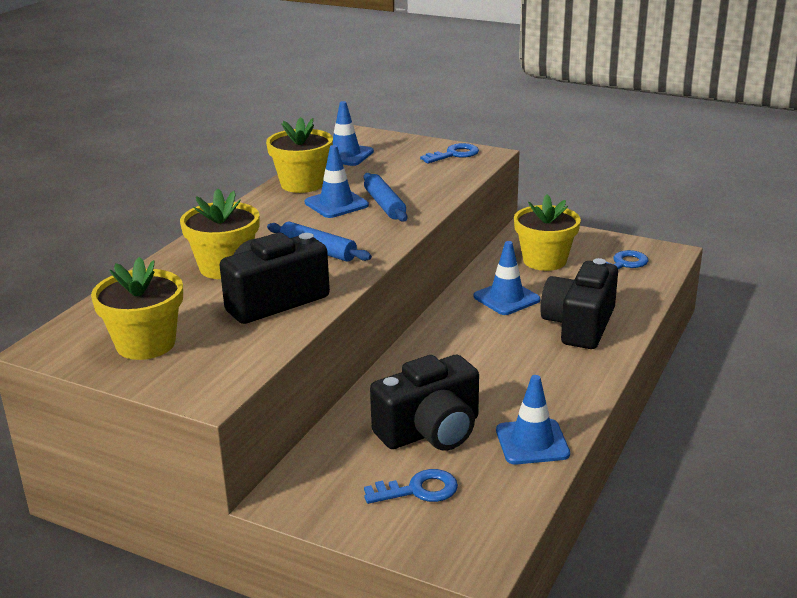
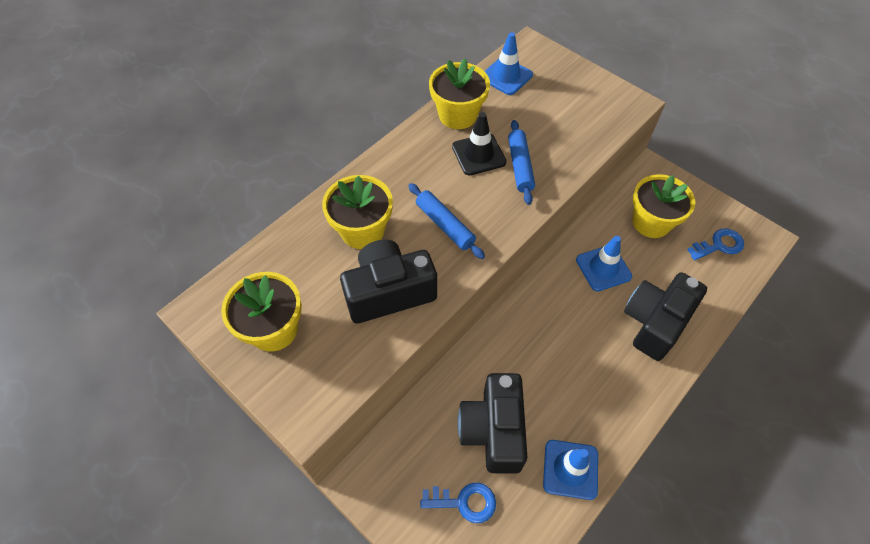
camera: 15 degrees right, 30 degrees up
(336, 204) = (478, 154): blue traffic cone -> black traffic cone
(430, 431) = (493, 430): black camera -> black camera turned 105 degrees clockwise
(454, 154) = (603, 97): blue key -> none

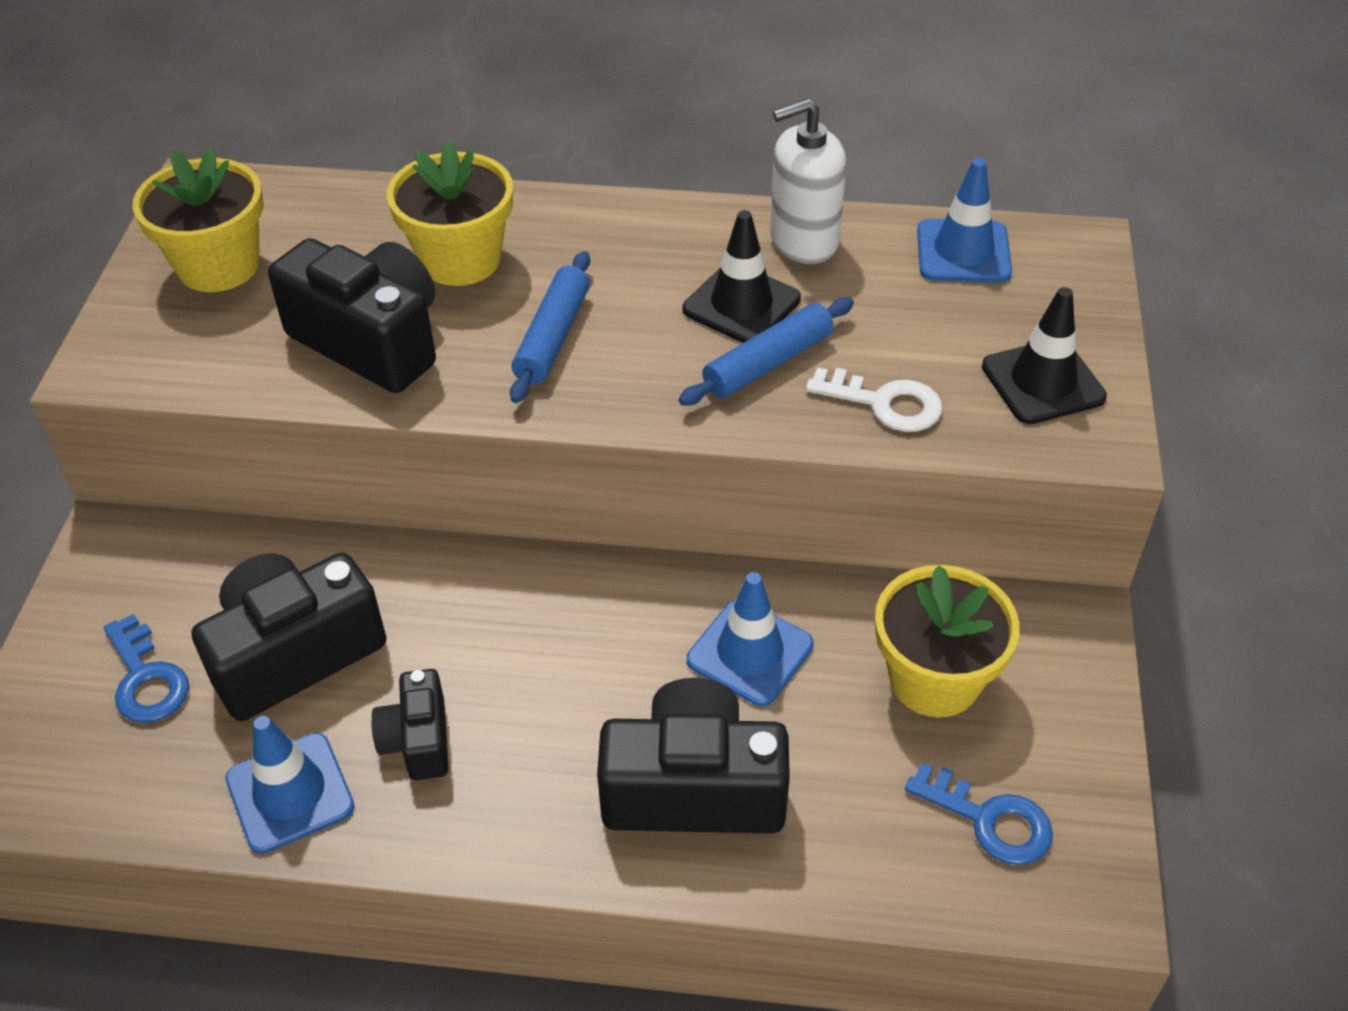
camera: 55 degrees right, 10 degrees down
(458, 115) = (803, 241): yellow flower pot -> white soap dispenser
(569, 146) = (885, 403): none -> white key
(573, 405) = (418, 740): none -> black camera
(593, 99) = (1043, 382): none -> black traffic cone

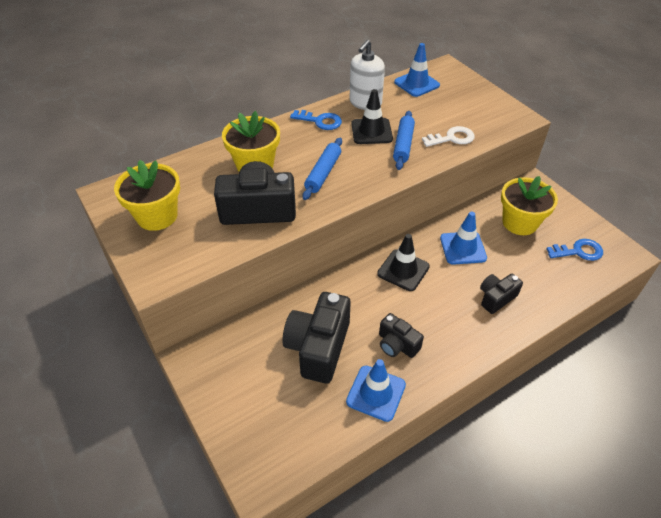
camera: 40 degrees left, 0 degrees up
(146, 679) = (272, 395): blue key -> blue key (320, 121)
(553, 337) = (323, 173): blue rolling pin -> blue rolling pin turned 45 degrees clockwise
(694, 788) = (496, 298): black camera -> black camera, size x0.55
(1043, 382) = (485, 109): black traffic cone -> black traffic cone (403, 270)

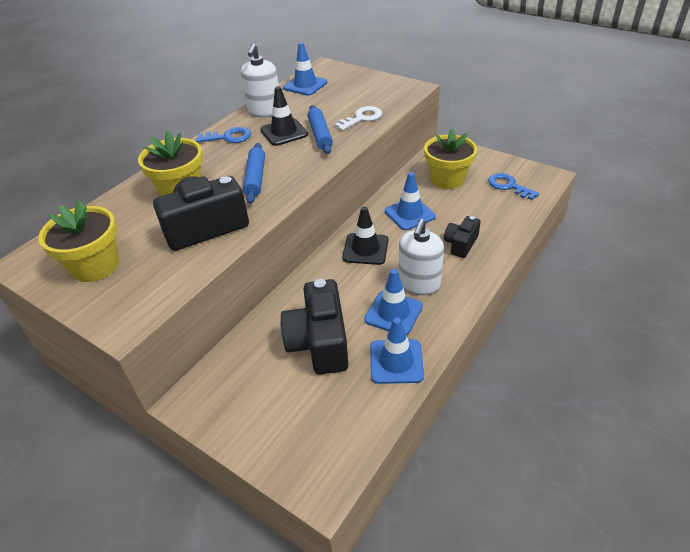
camera: 20 degrees left, 5 degrees down
(397, 344) = (393, 313): black camera -> blue traffic cone
(435, 325) = (419, 284): none -> white soap dispenser
(578, 251) = (508, 186): blue key -> blue key turned 105 degrees counterclockwise

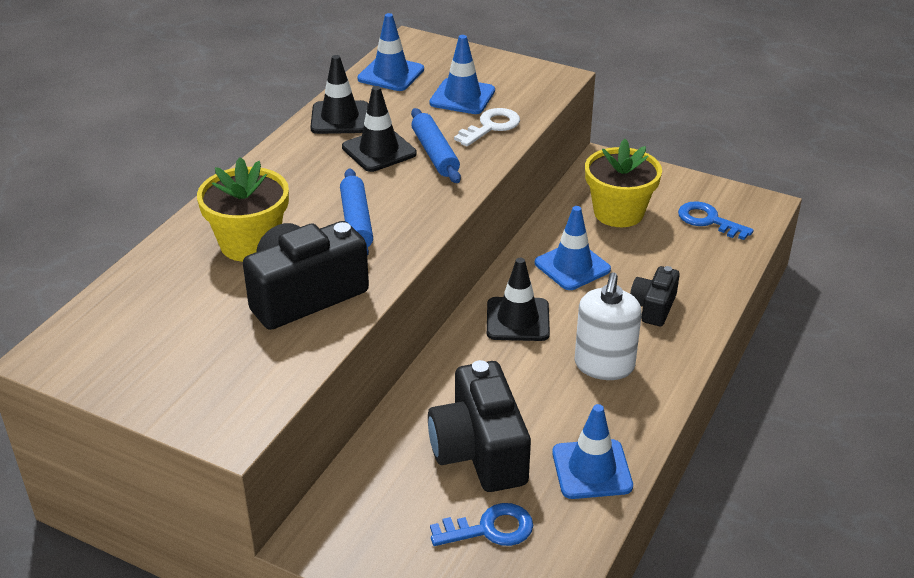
camera: 10 degrees left, 5 degrees down
(95, 266) = (160, 355): yellow flower pot -> none
(229, 137) = (296, 160): blue key -> blue key (490, 529)
(265, 112) = (340, 118): white soap dispenser -> black traffic cone
(393, 313) = (575, 406): blue traffic cone -> blue traffic cone (462, 97)

